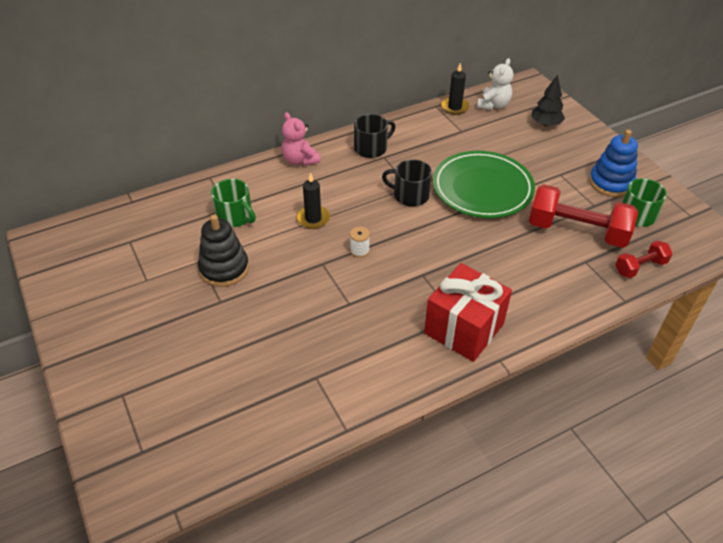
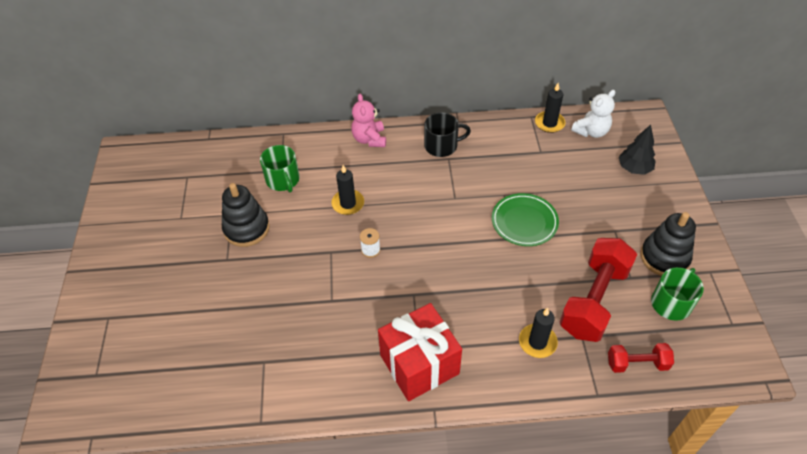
camera: 25 degrees right, 5 degrees up
(410, 195) = (449, 207): black mug -> none
(482, 189) = (524, 222): green plate -> green plate, size x0.63
(552, 277) = (537, 342): none -> black candle
(577, 231) = (594, 300): red dumbbell -> red dumbbell turned 75 degrees clockwise
(611, 183) = (664, 257): blue stacking toy -> black stacking toy

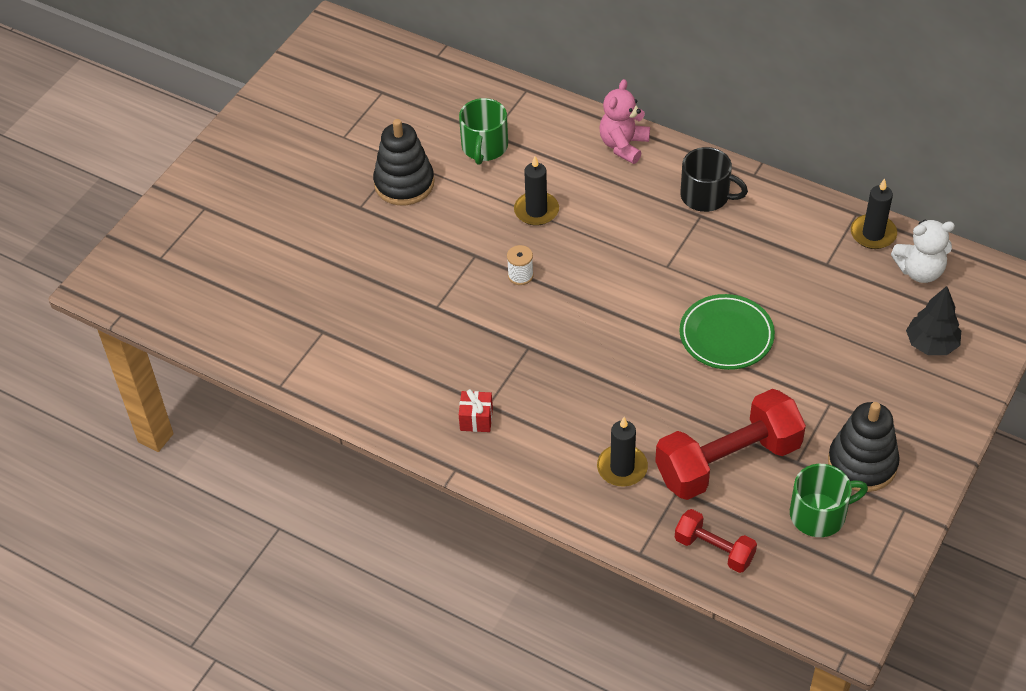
camera: 35 degrees right, 0 degrees up
(419, 364) = (476, 419): red gift -> red gift, size x0.40

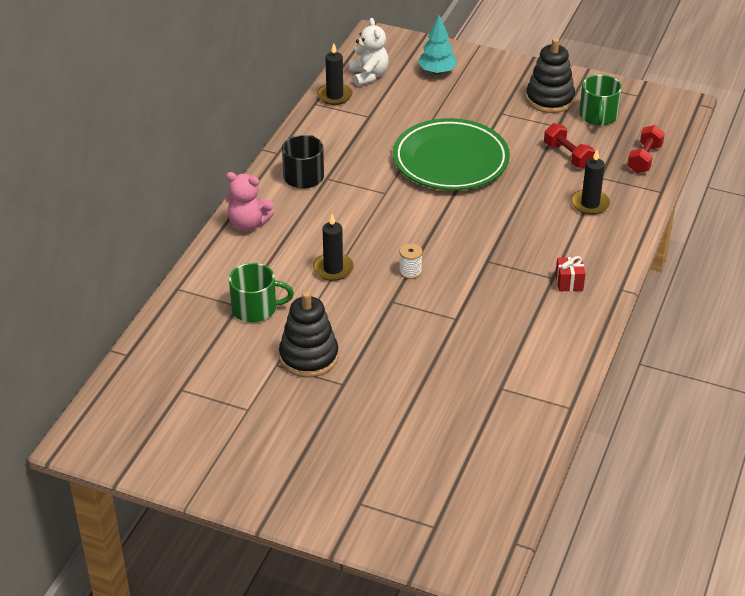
camera: 100 degrees left, 10 degrees down
(726, 335) = (450, 160): green plate -> green plate, size x1.58
(728, 462) = (568, 155): red dumbbell -> red dumbbell, size x0.53
(819, 514) = (598, 116): green mug -> green mug turned 150 degrees counterclockwise
(931, 344) = (437, 71): black tree -> turquoise tree

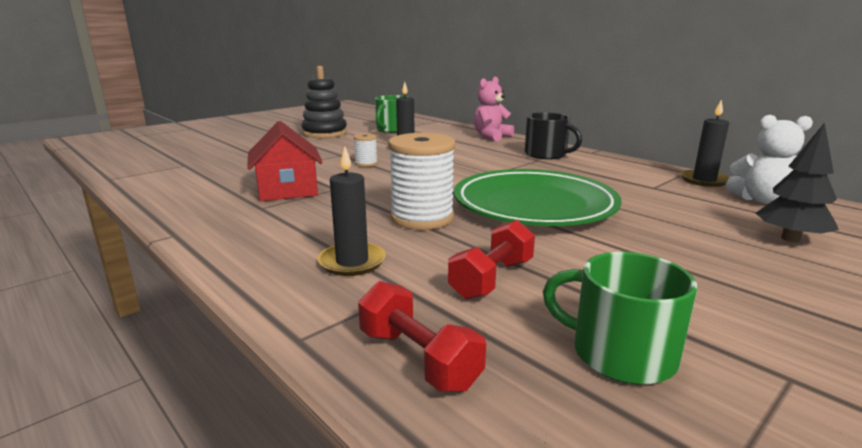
camera: 115 degrees right, 20 degrees down
(437, 71) = (790, 239): turquoise tree -> black tree
(510, 200) = (422, 218): none -> white spool
(510, 283) = (287, 190): none -> red house
(549, 99) = (700, 313): black stacking toy -> none
(568, 155) = (492, 279): red dumbbell -> red dumbbell turned 45 degrees counterclockwise
(569, 282) = (238, 212): red gift -> none

